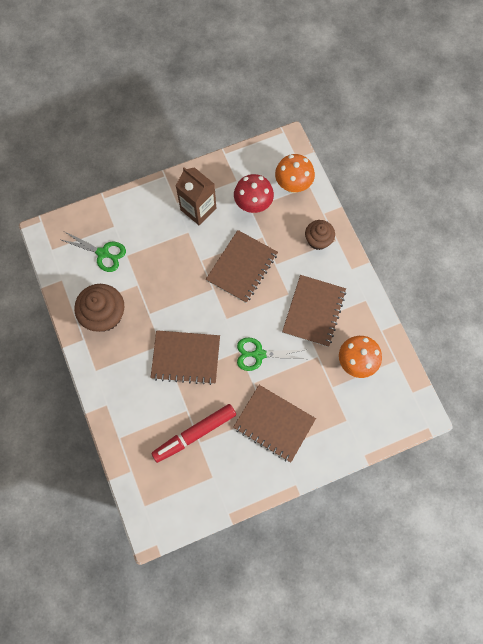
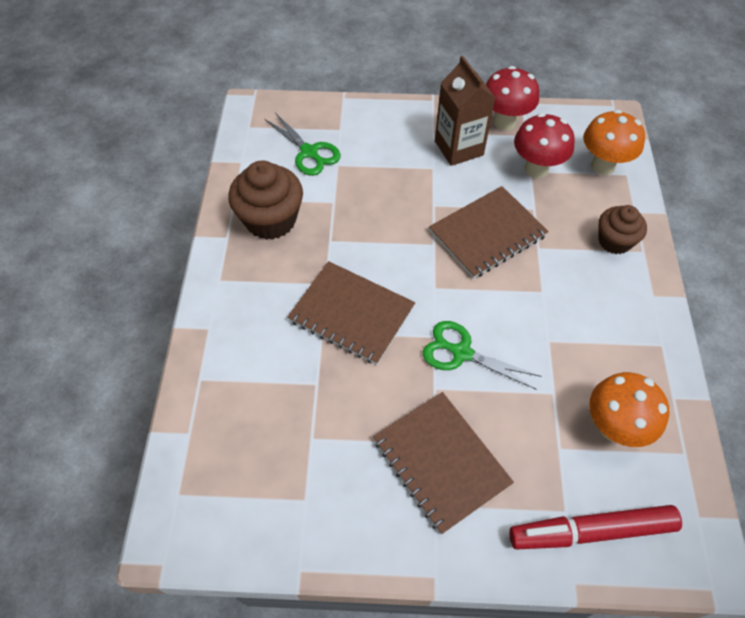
camera: 25 degrees right, 15 degrees down
(194, 434) = (310, 422): red marker -> red marker (591, 531)
(219, 175) = (505, 122): none -> red mushroom
(314, 311) = (572, 328): brown notebook -> none

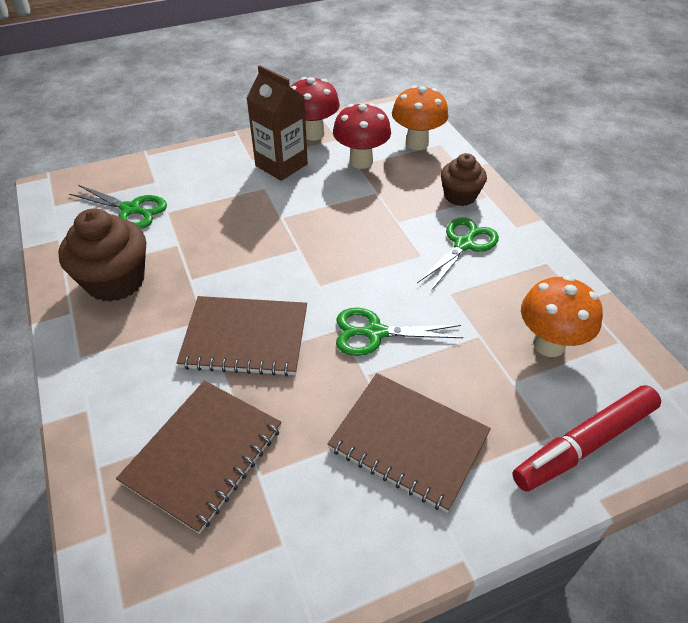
camera: 25 degrees left, 10 degrees down
(487, 233) = (345, 224): brown notebook -> brown notebook (203, 454)
(589, 295) = (463, 244): none -> green scissors

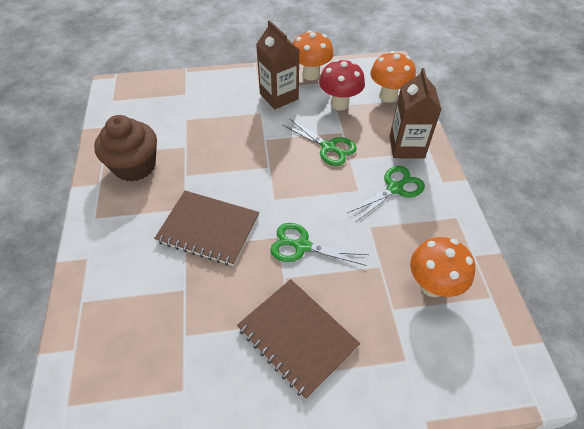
camera: 15 degrees right, 5 degrees up
(131, 209) = (162, 113): green scissors -> green scissors (328, 147)
(203, 454) = (152, 310): brown notebook -> none
(313, 134) = (311, 75): red mushroom -> orange mushroom
(460, 196) = (406, 147): brown cupcake -> brown carton
(584, 444) = (430, 374): red marker -> none

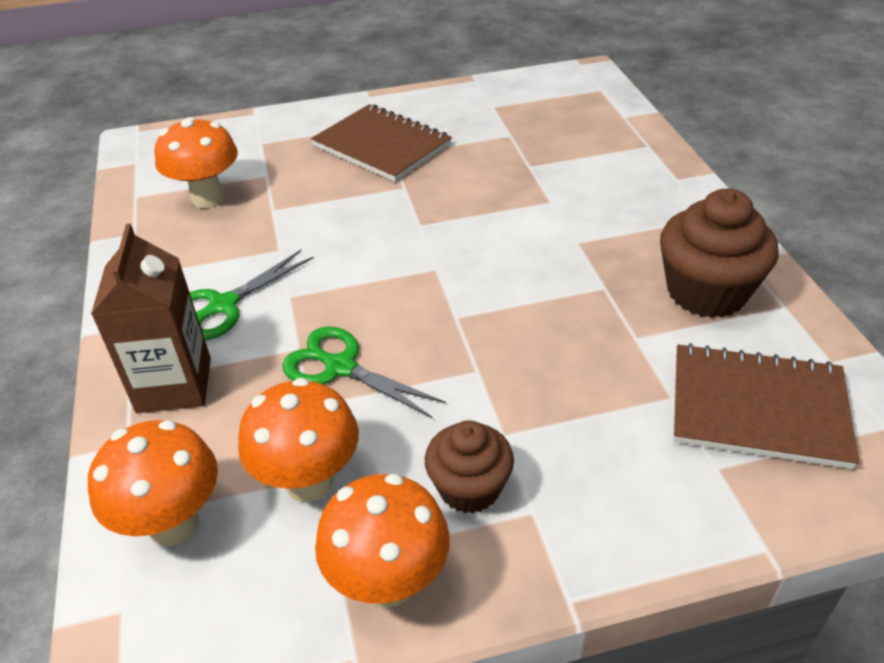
camera: 175 degrees right, 10 degrees down
(208, 229) = (527, 222): brown notebook -> brown notebook (758, 408)
(279, 96) = (469, 488): brown carton -> brown cupcake
(302, 246) = (382, 218): green scissors -> none
(339, 104) = (309, 482): red mushroom -> orange mushroom

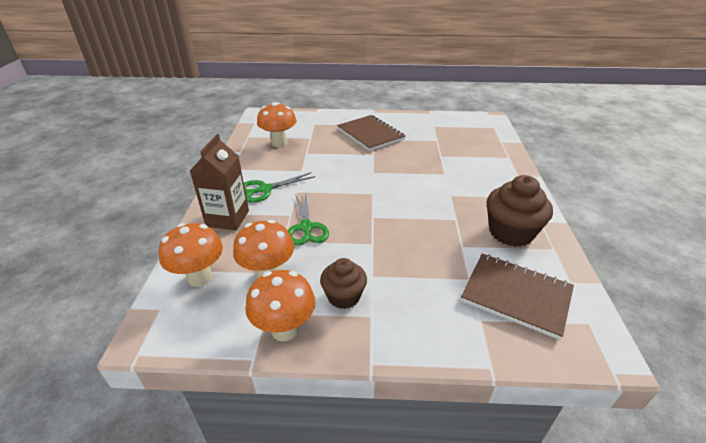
camera: 15 degrees right, 5 degrees down
(340, 367) = (306, 227): green scissors -> green scissors turned 150 degrees counterclockwise

